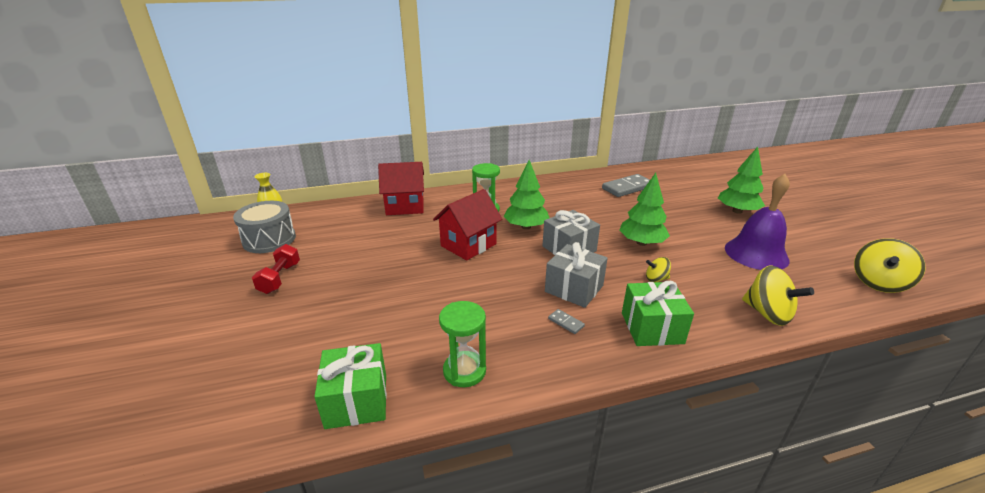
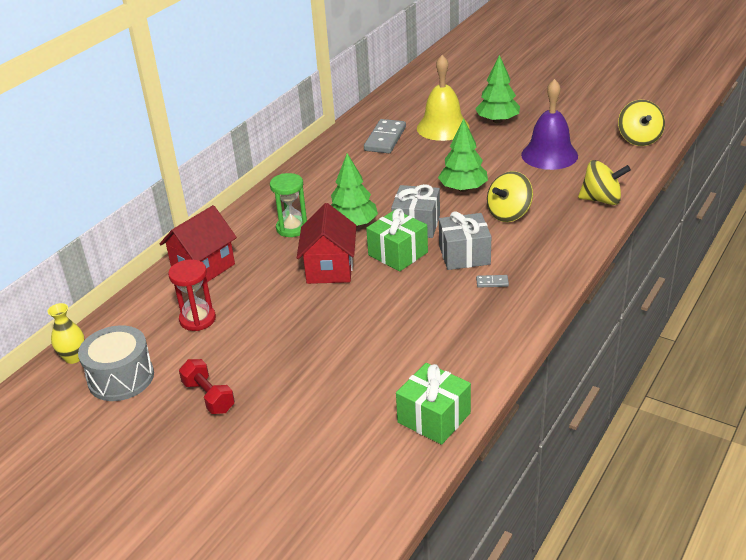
camera: 40 degrees left, 5 degrees up
(354, 231) = (197, 319): none -> red hourglass
(464, 371) = (473, 355): green hourglass -> none
(651, 328) = (548, 252): green gift -> green gift (398, 254)
(656, 279) = (509, 214): yellow spinning top -> yellow spinning top, size x1.85
(682, 198) = (443, 127): none -> yellow bell

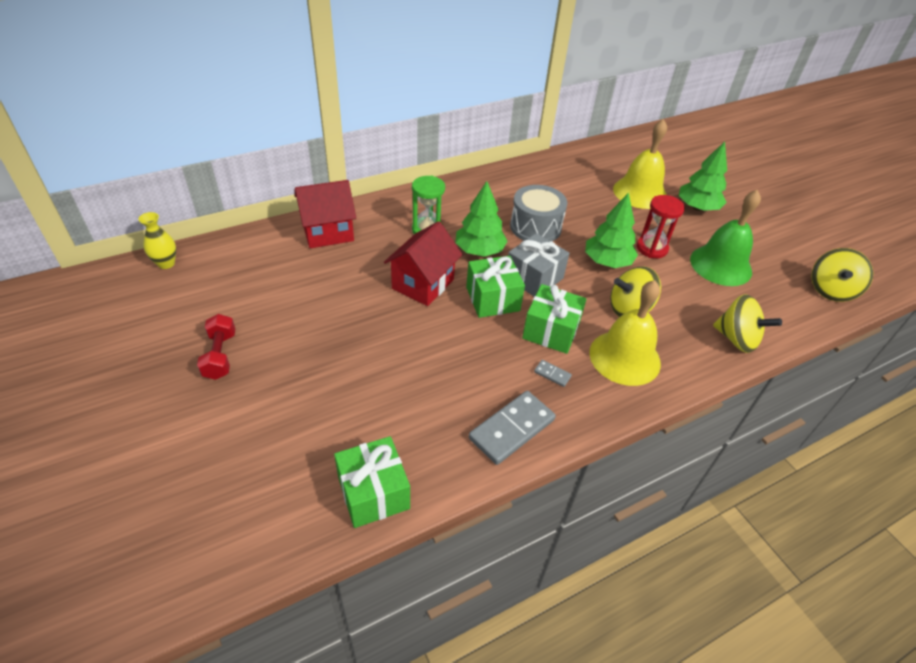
camera: 25 degrees right, 10 degrees up
(121, 378) = (178, 300): grey drum -> grey drum (535, 227)
(197, 319) = (280, 277): red hourglass -> red hourglass (652, 248)
(385, 139) = (578, 181): grey domino -> grey domino (511, 429)
(464, 255) = (551, 331): grey gift -> green gift
(534, 247) = (624, 357): none -> yellow bell
(549, 155) = (720, 265): purple bell -> green bell

